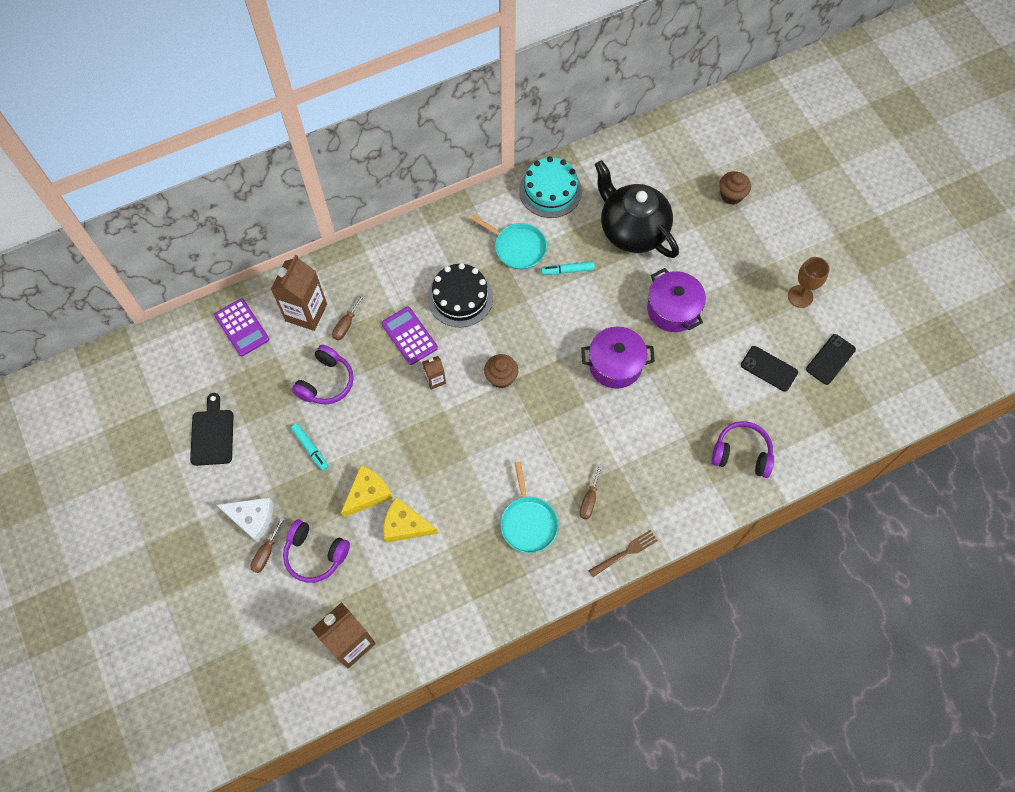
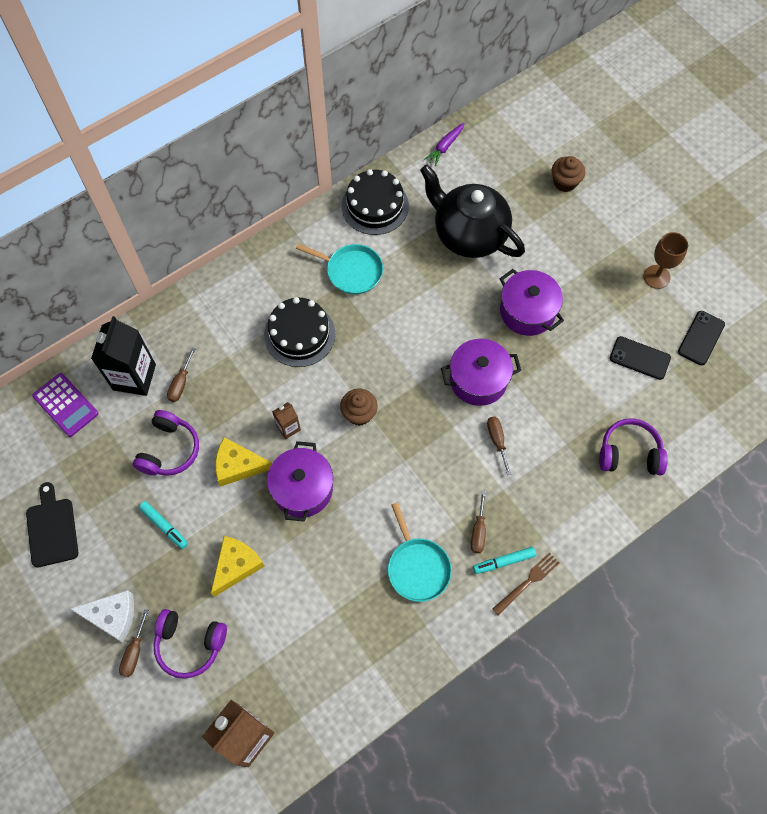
camera: 10 degrees left, 0 degrees up
(306, 312) = (134, 377): brown carton -> black carton
(405, 525) = (284, 594): yellow cheese -> yellow cheese (238, 465)
(409, 336) = (252, 384): purple calculator -> none
(438, 436) = (302, 489): none -> purple pot
(550, 191) = (375, 206): turquoise cake -> black cake
(568, 270) = (409, 287): turquoise marker -> turquoise marker (504, 561)
(622, 422) = (497, 440): none -> brown screwdriver
(625, 145) = (445, 147): none -> purple carrot

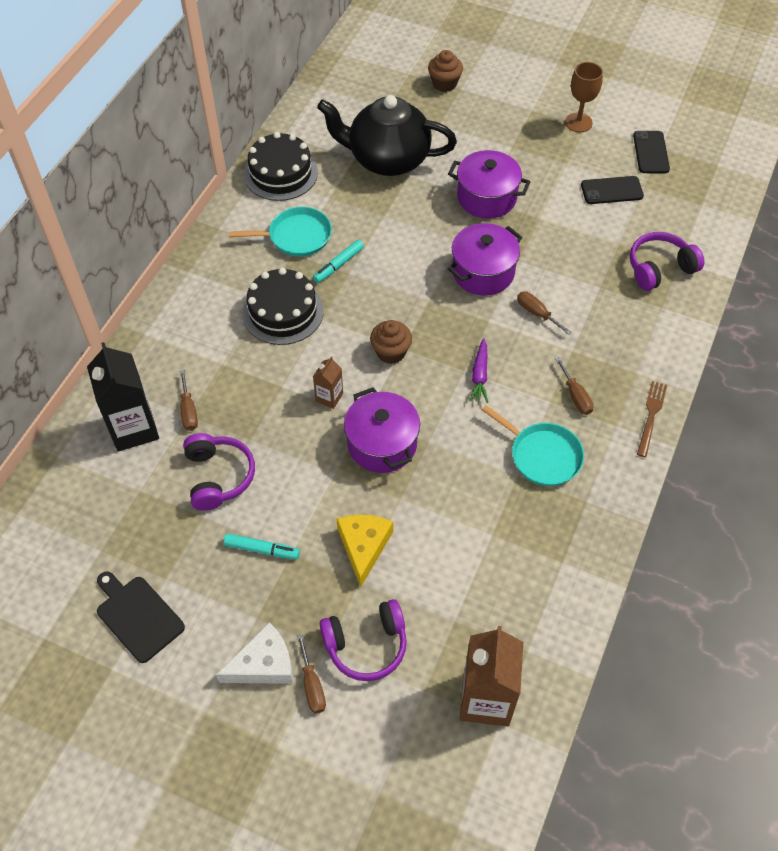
camera: 30 degrees left, 10 degrees down
(65, 405) = (73, 490): purple calculator -> none
(238, 465) = (301, 455): yellow cheese -> none
(445, 147) = (314, 99): purple carrot -> purple carrot (480, 375)
(504, 561) = (617, 409): turquoise marker -> turquoise marker (339, 265)

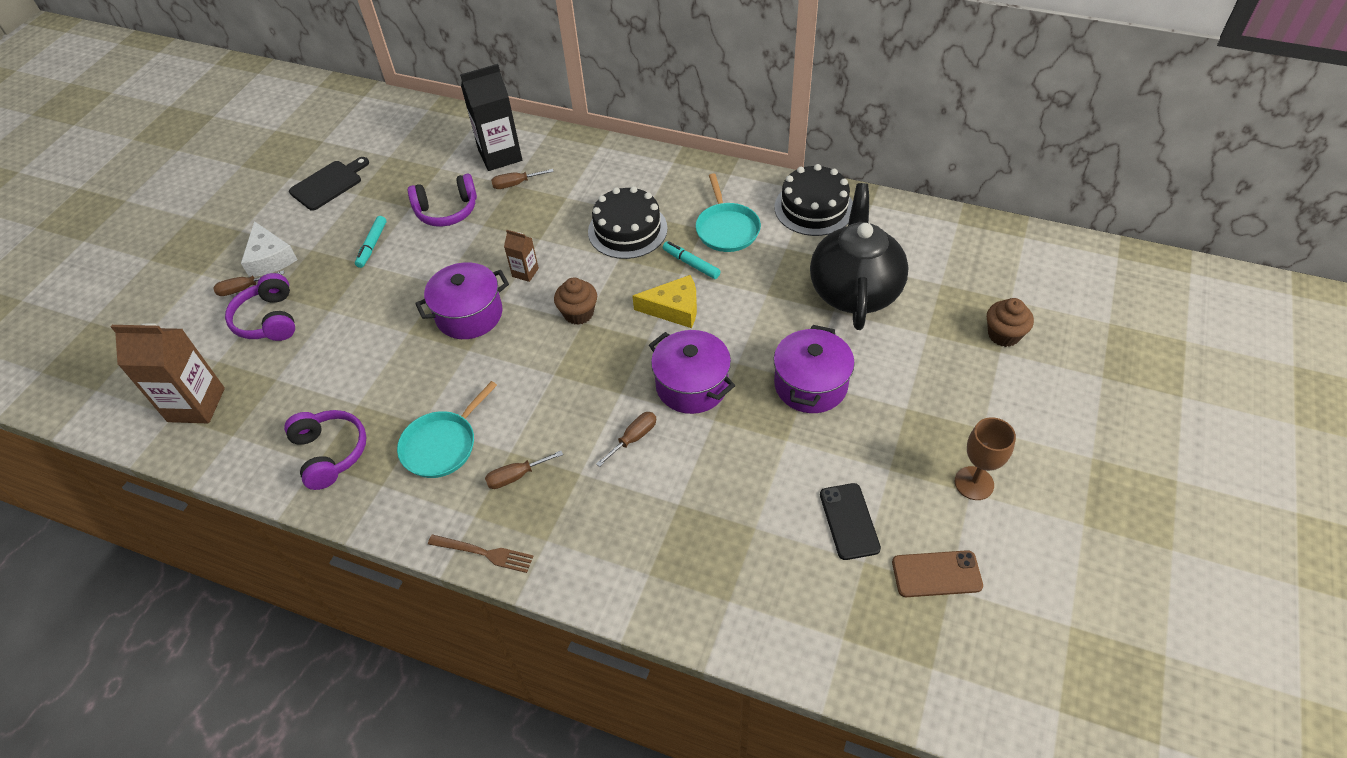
camera: 90 degrees right, 5 degrees down
(363, 547) = (362, 310): yellow cheese -> yellow cheese (674, 308)
(480, 375) = (547, 388): purple carrot -> none
(651, 152) = (936, 574): black phone -> brown phone
(659, 268) = (715, 574): purple headphones -> purple headphones (330, 453)

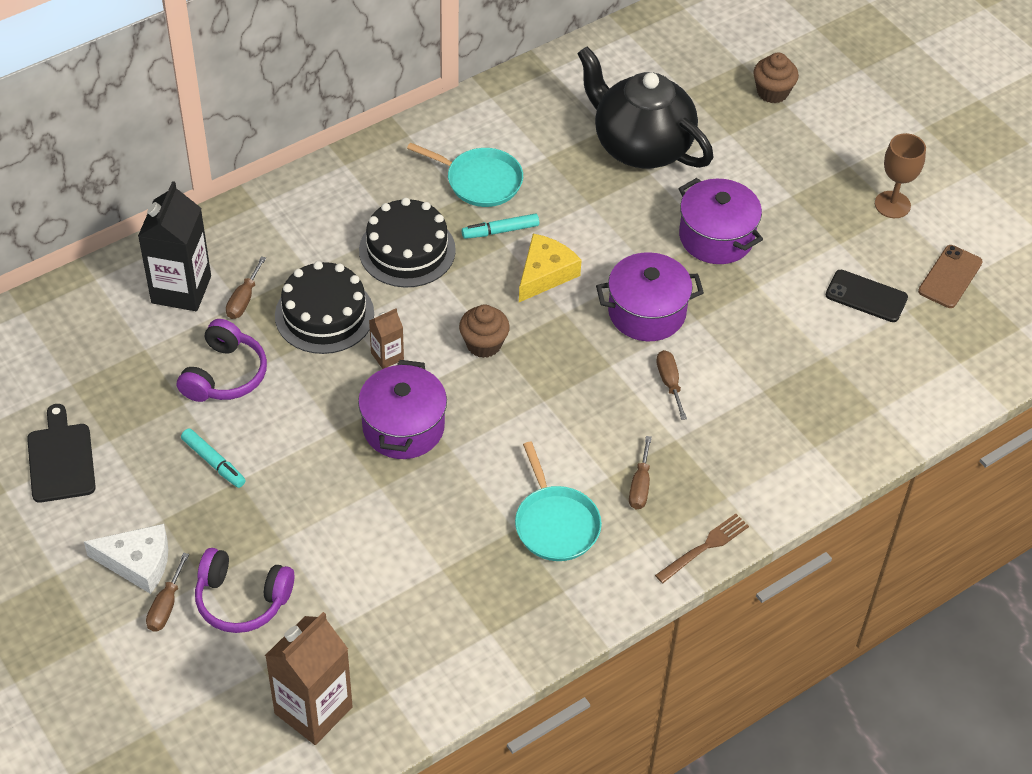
camera: 60 degrees left, 0 degrees up
(330, 453) = (487, 617): purple headphones -> none
(814, 208) = (515, 108): black cake -> black cake (324, 314)

